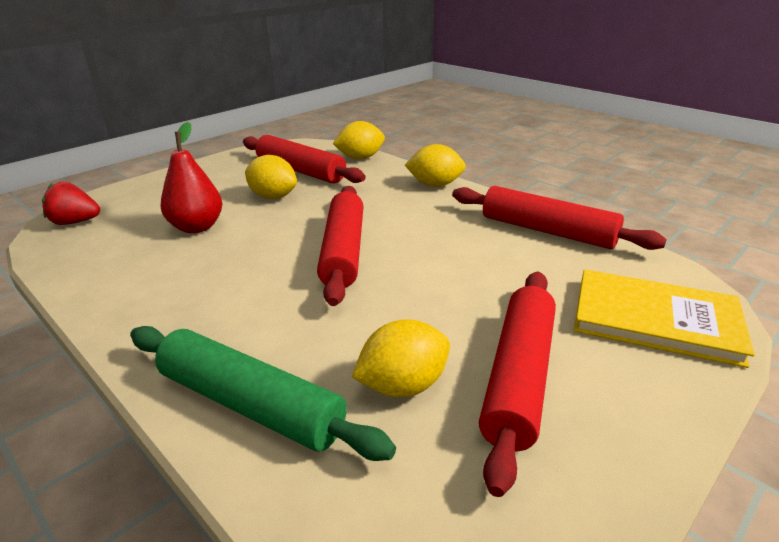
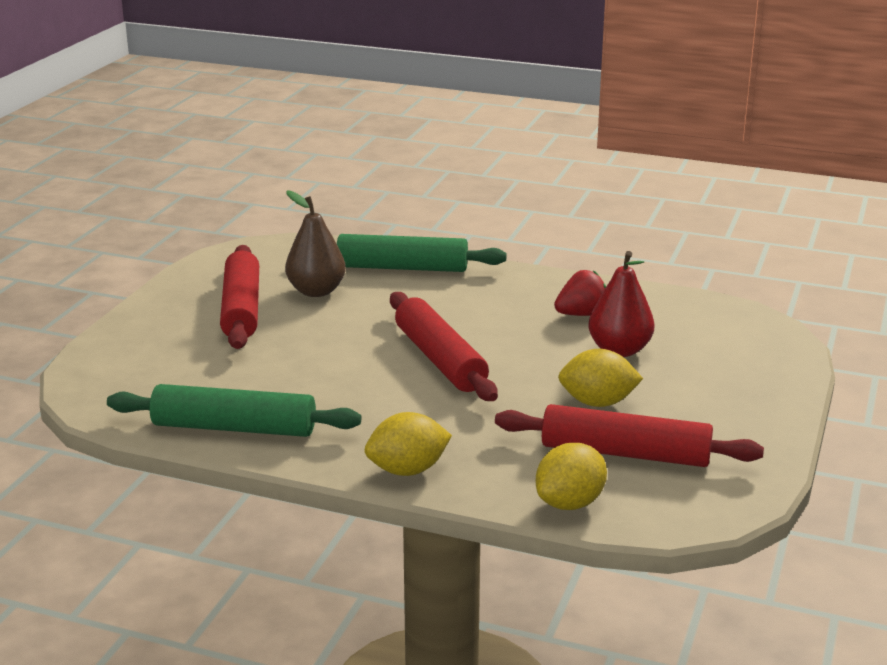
camera: 155 degrees right, 5 degrees down
(75, 222) = (749, 329): red strawberry -> red strawberry (581, 314)
(403, 385) = (316, 291): yellow lemon -> brown pear
(547, 231) = (234, 427): red rolling pin -> green rolling pin
(655, 319) = (134, 362): yellow book -> none

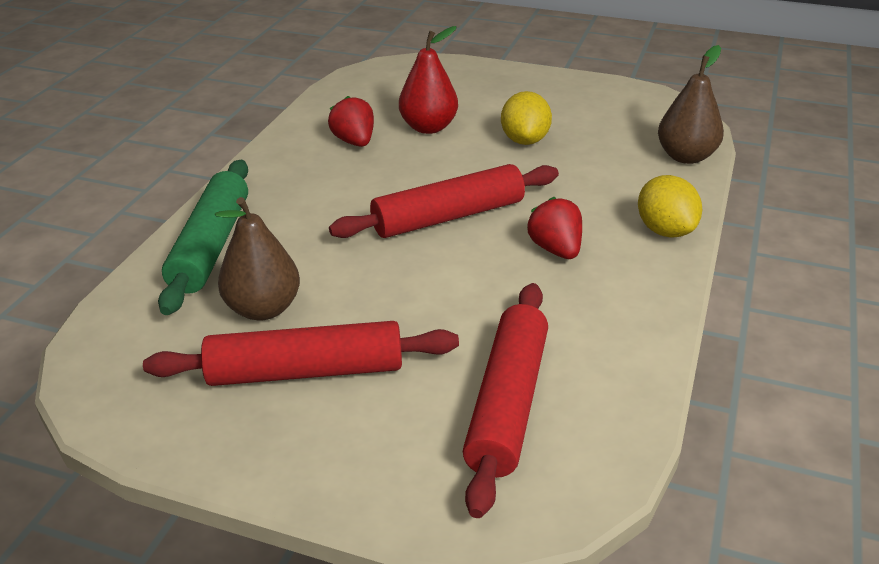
camera: 90 degrees left, 10 degrees up
(234, 427) = (617, 345): green rolling pin -> none
(380, 409) = (555, 249): none -> red strawberry
(570, 503) = (686, 157): yellow lemon -> brown pear
(625, 453) = (604, 133): red rolling pin -> red rolling pin (508, 403)

